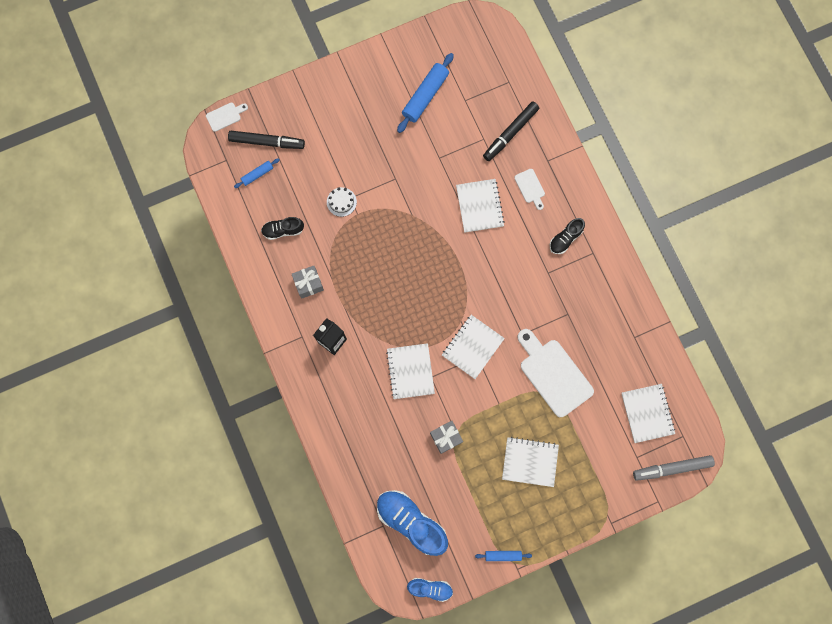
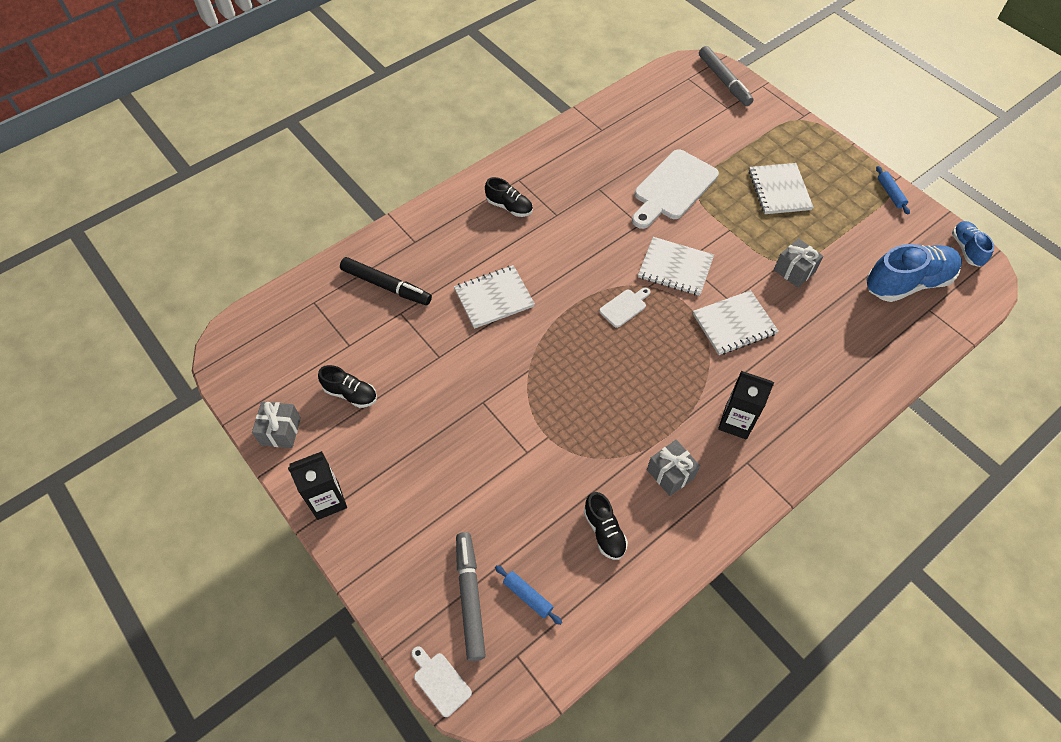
camera: 105 degrees left, 20 degrees down
(266, 142) = (470, 597): black marker -> grey marker
(341, 202) = (536, 462): white cake -> none
(352, 71) = (328, 500): none -> black carton
(409, 49) = (281, 431): none -> grey gift
(411, 521) = (907, 283): blue shoe -> blue shoe turned 135 degrees counterclockwise
(425, 96) = (351, 394): blue rolling pin -> black shoe
(530, 187) = (454, 252): white cutting board -> white cutting board (624, 307)
(647, 413) = (678, 107): white notebook -> none

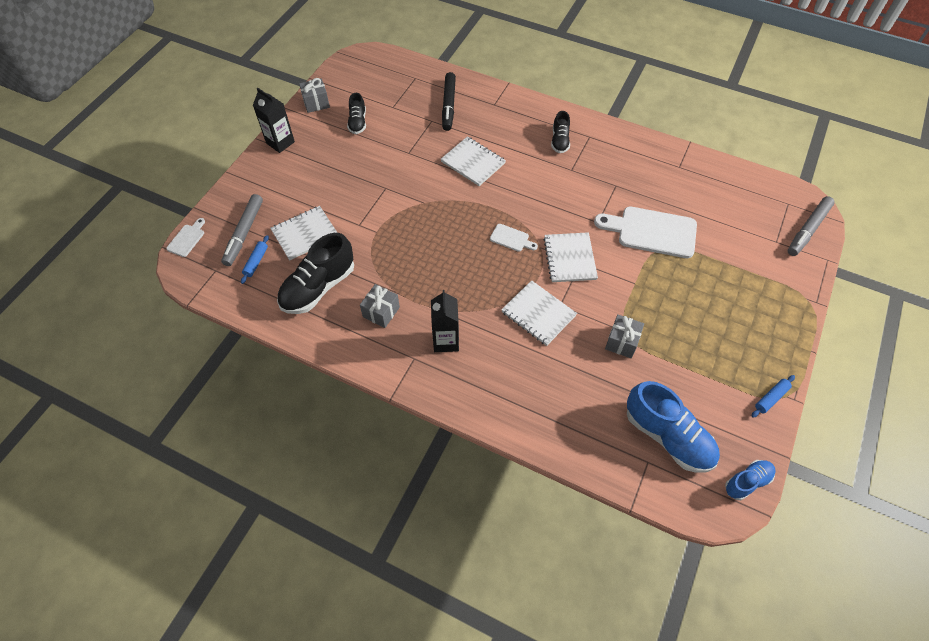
camera: 65 degrees right, 0 degrees up
(470, 597) = (244, 233): grey marker -> grey marker turned 135 degrees clockwise
(604, 531) = (318, 287): black shoe -> black shoe, size x1.84
(779, 190) = (706, 307): white notebook -> white notebook (305, 234)

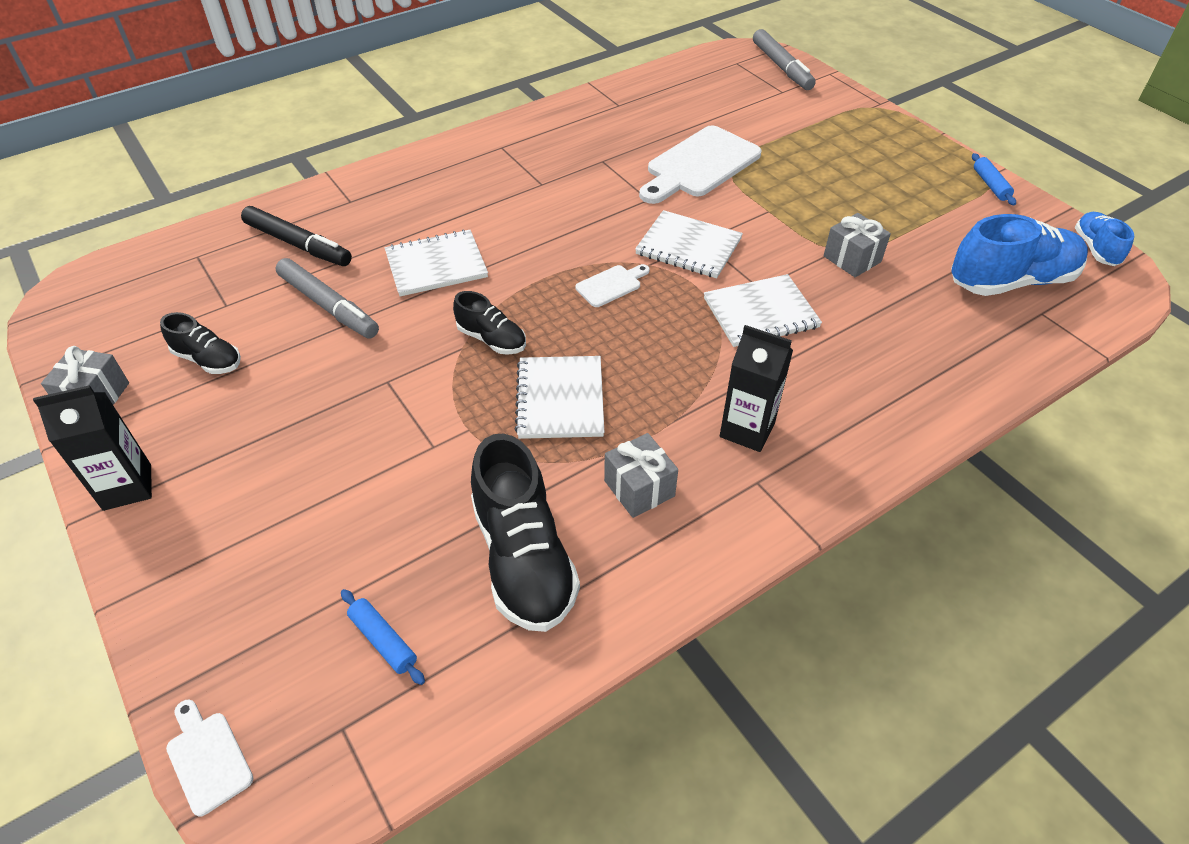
camera: 60 degrees left, 10 degrees down
(244, 233) = (293, 635): grey marker -> grey marker (328, 306)
(305, 234) = (385, 532): white notebook -> white notebook (560, 399)
(560, 141) = (482, 173): black shoe -> black shoe (492, 339)

